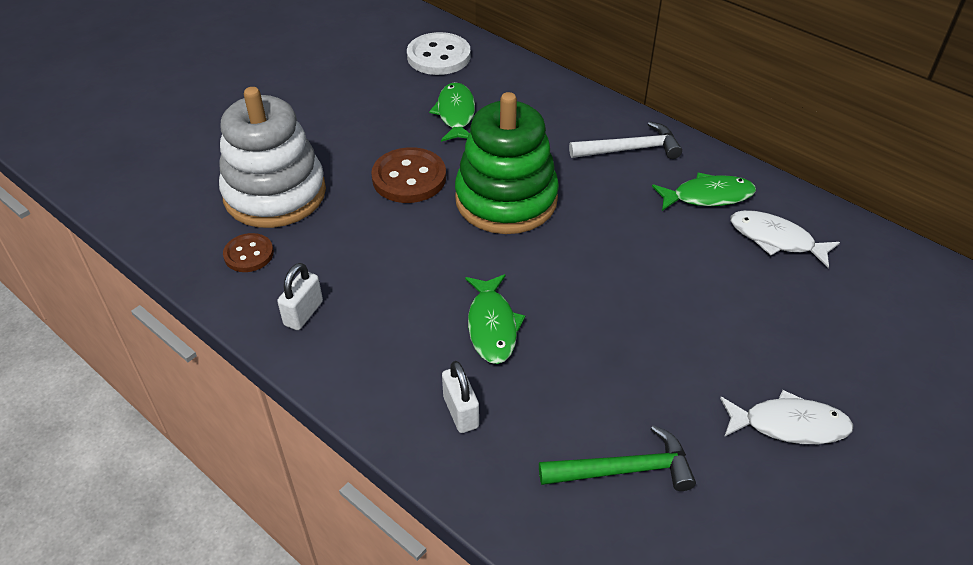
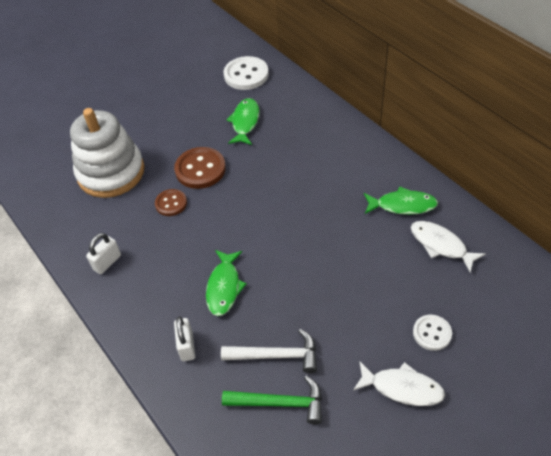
camera: 15 degrees right, 5 degrees up
(249, 254) = (84, 215): brown button -> brown button (171, 203)
(506, 199) = (260, 193): green stacking toy -> none
(630, 149) = (358, 162): white hammer -> white hammer (276, 355)
(804, 350) = (432, 333): none -> white button

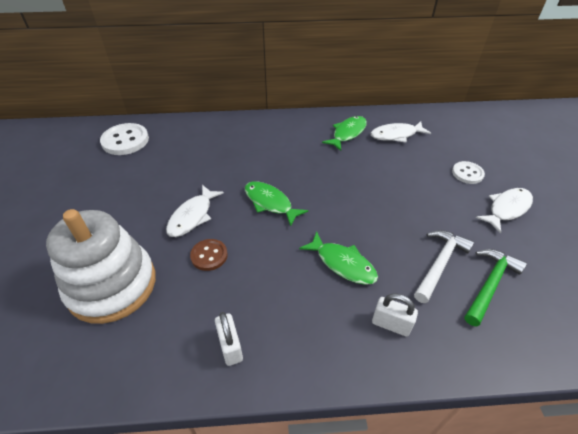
camera: 60 degrees left, 5 degrees down
(200, 169) = (192, 216): brown button -> white fish
(245, 122) = (175, 165): green fish -> green fish (270, 203)

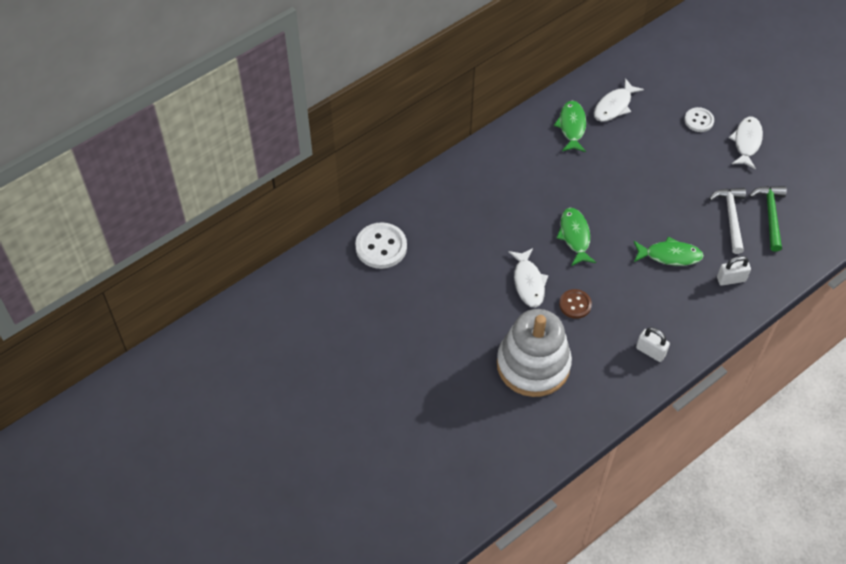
camera: 35 degrees left, 10 degrees up
(270, 203) = (575, 236): green fish -> green fish turned 75 degrees clockwise

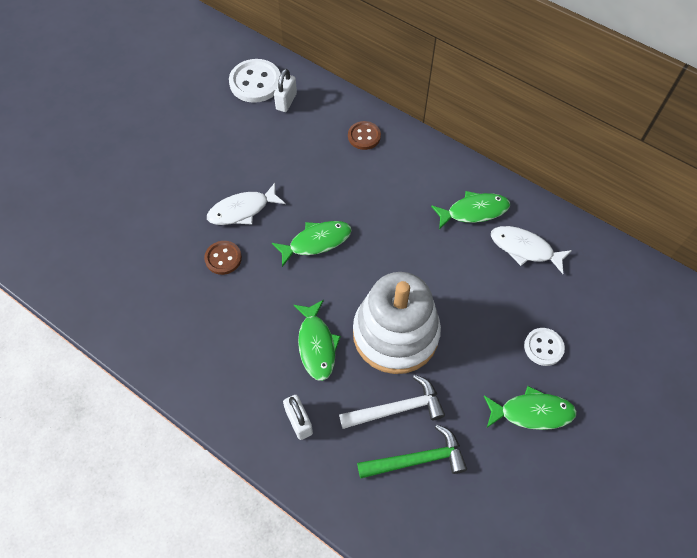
camera: 75 degrees right, 5 degrees up
(473, 179) = (364, 136): none -> brown button
(533, 365) = (138, 233): white stacking toy -> white stacking toy (395, 334)
(650, 351) = (174, 345): white padlock -> white padlock (286, 101)
(746, 142) = (532, 412): white fish -> green fish

